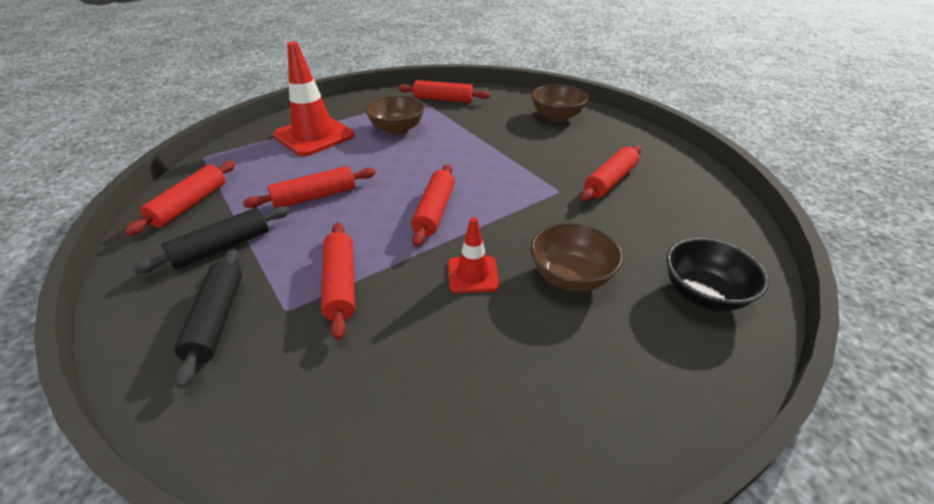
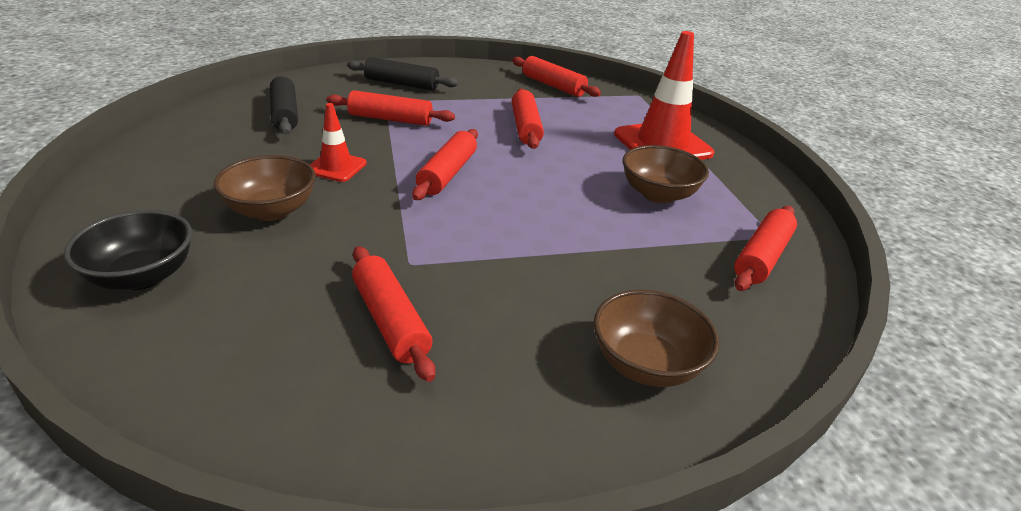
camera: 110 degrees right, 5 degrees down
(222, 247) = (480, 91): black rolling pin -> black rolling pin (285, 114)
(434, 211) = (447, 174): red rolling pin -> red rolling pin turned 75 degrees clockwise

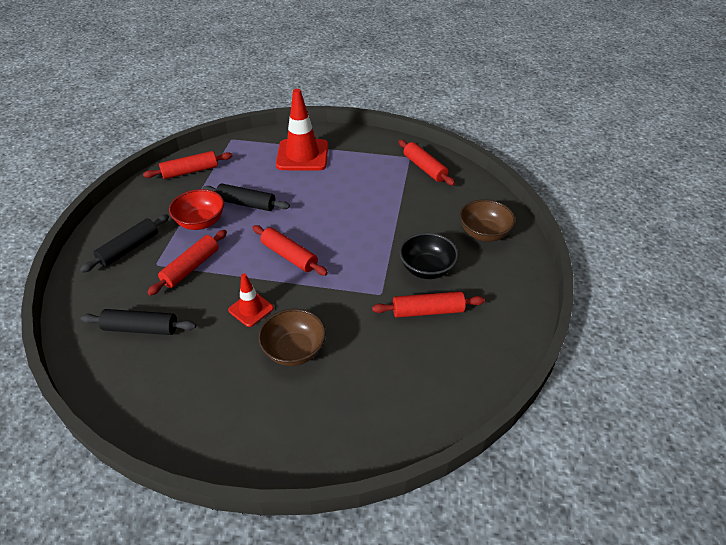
camera: 65 degrees left, 10 degrees up
(142, 276) = (346, 421): black bowl -> black bowl (426, 269)
(470, 109) = (201, 222): none -> red bowl
(526, 127) = (246, 204): red rolling pin -> black rolling pin
(658, 194) = (356, 178): brown bowl -> none

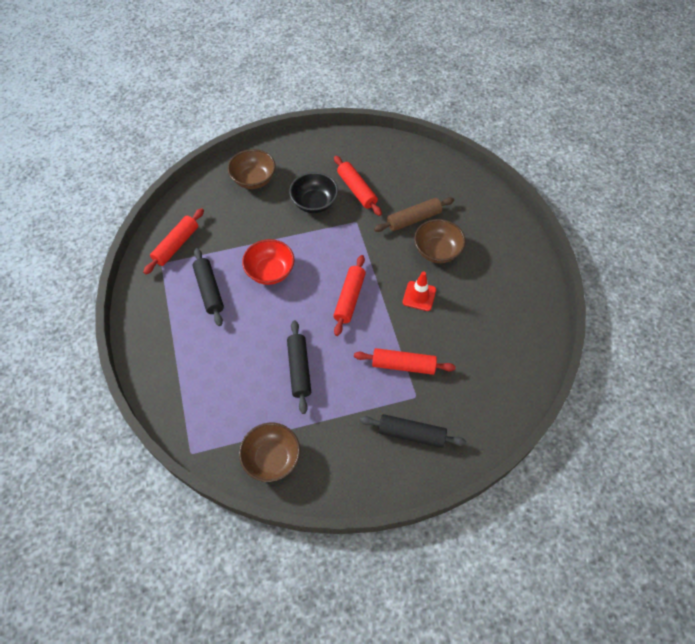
camera: 115 degrees left, 15 degrees up
(141, 328) = (482, 360): black rolling pin -> black rolling pin (209, 290)
(190, 171) = (272, 458): red rolling pin -> brown bowl
(201, 222) = (345, 394): red bowl -> red bowl (270, 272)
(302, 155) = (195, 359): red traffic cone -> none
(353, 347) = (413, 219): none -> brown rolling pin

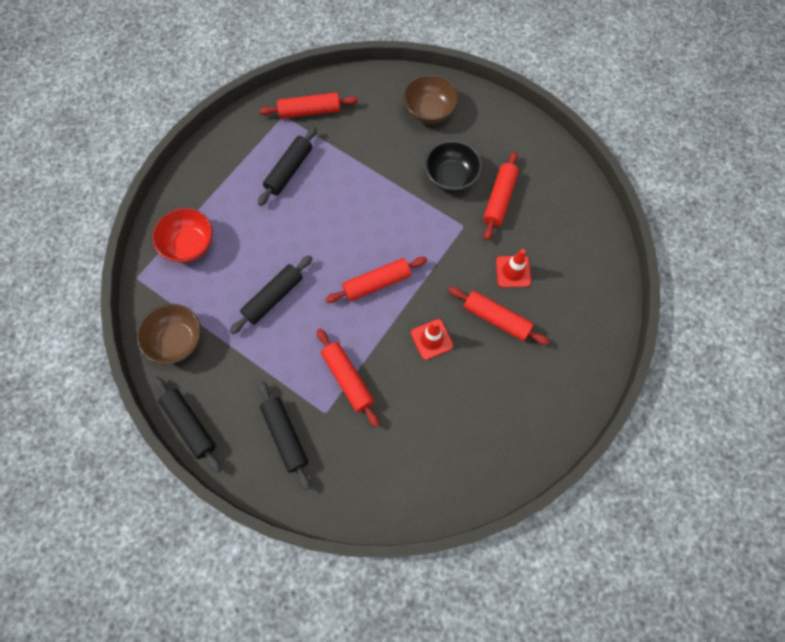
camera: 50 degrees right, 10 degrees up
(270, 272) = (347, 200): red bowl -> red bowl (190, 245)
(348, 494) = (190, 425): none -> black rolling pin
(413, 219) = (513, 271): brown rolling pin -> red traffic cone
(437, 251) = (496, 319): brown bowl -> red rolling pin

